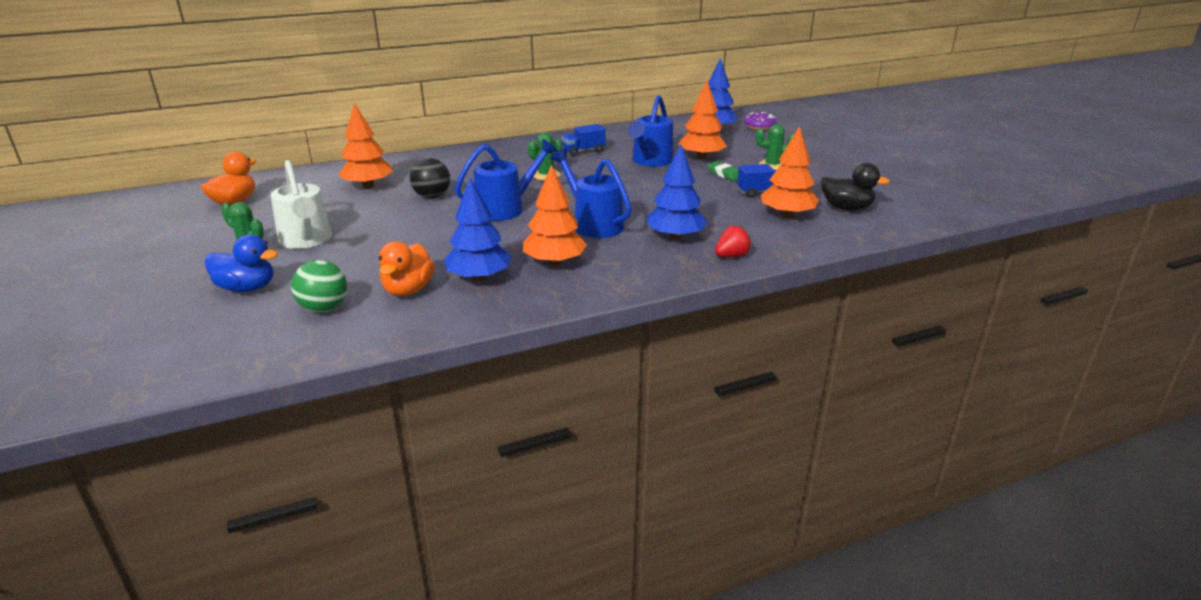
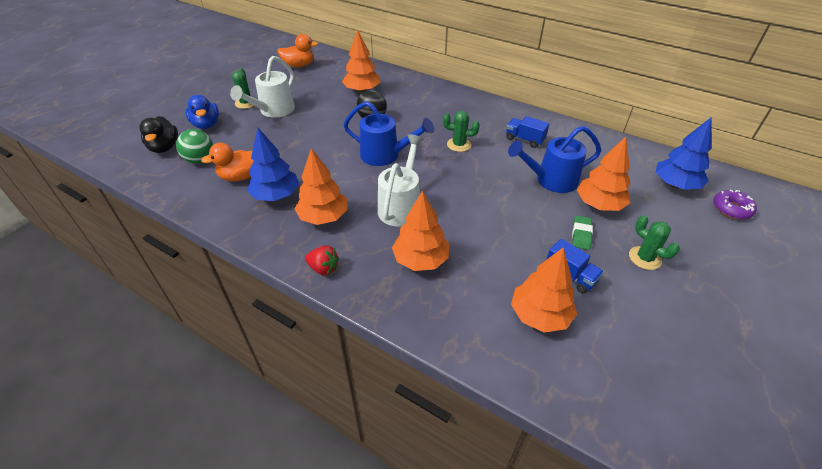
camera: 55 degrees right, 15 degrees up
(593, 223) = (401, 205): blue watering can -> white watering can
(675, 237) = (420, 260): blue tree -> orange tree
(731, 256) = (417, 310): red strawberry -> red strawberry (323, 268)
(846, 208) = (609, 358): black duck -> black duck (164, 147)

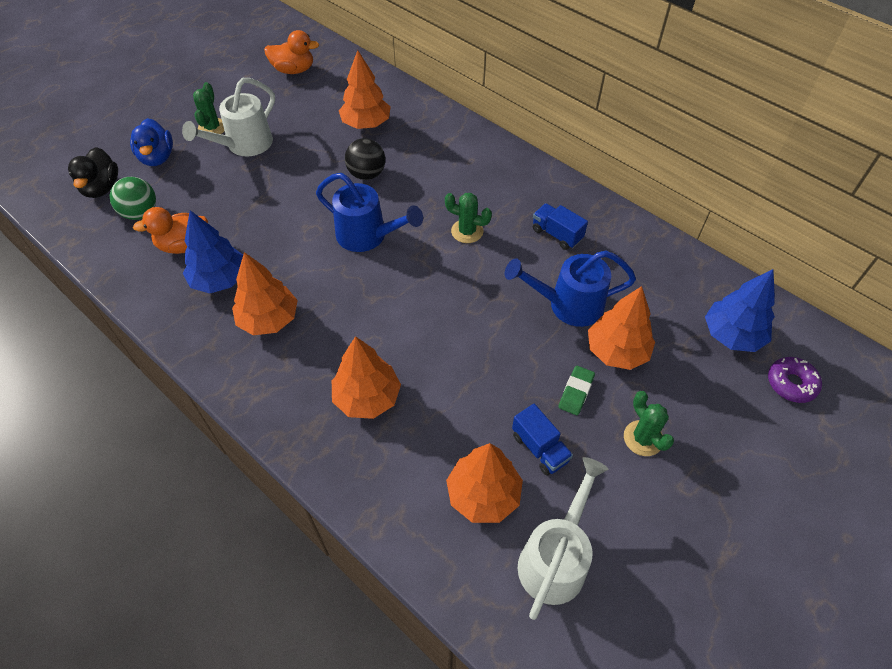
camera: 10 degrees right, 10 degrees up
(323, 268) = (252, 392): red strawberry -> none
(401, 205) = (366, 316): white watering can -> white watering can (556, 557)

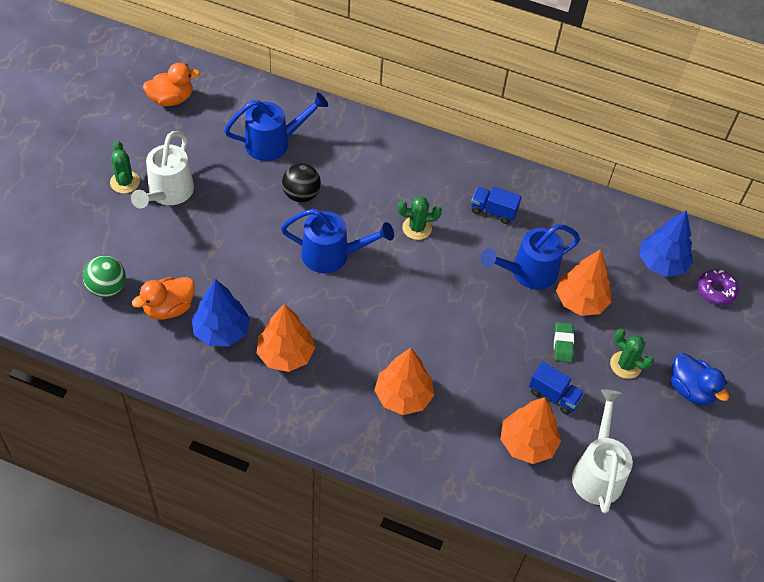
camera: 25 degrees left, 0 degrees up
(101, 188) = (51, 273): black duck -> none
(157, 157) = (88, 227): blue duck -> blue duck (690, 390)
(366, 124) = (274, 143): orange tree -> blue watering can

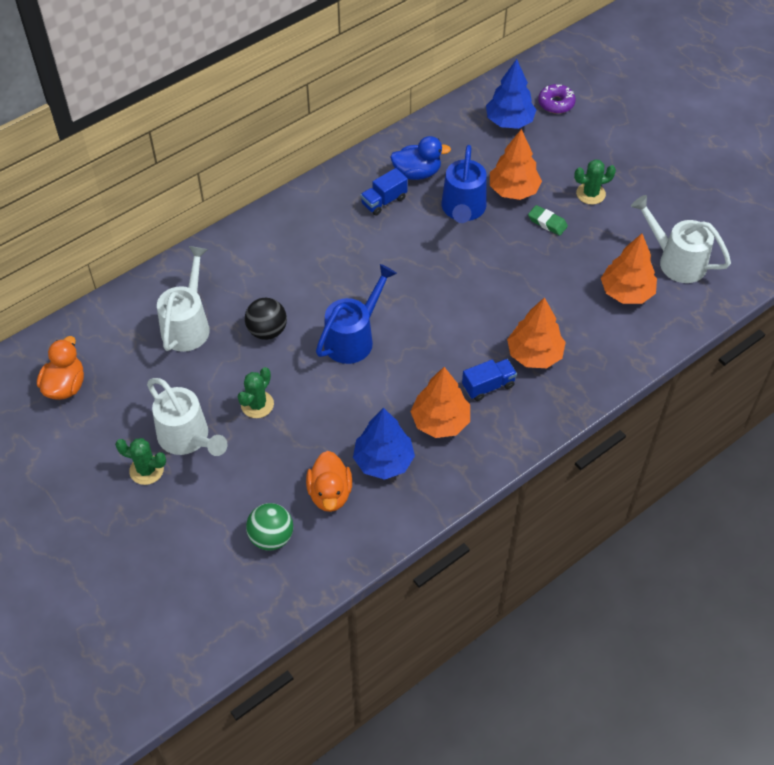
camera: 55 degrees left, 0 degrees up
(274, 143) = (188, 324): blue watering can -> white watering can
(417, 228) = (365, 263): green cactus -> green cactus (257, 404)
(553, 395) = (592, 253): blue truck -> blue truck (488, 386)
(690, 390) = (636, 166): blue duck -> blue duck (417, 173)

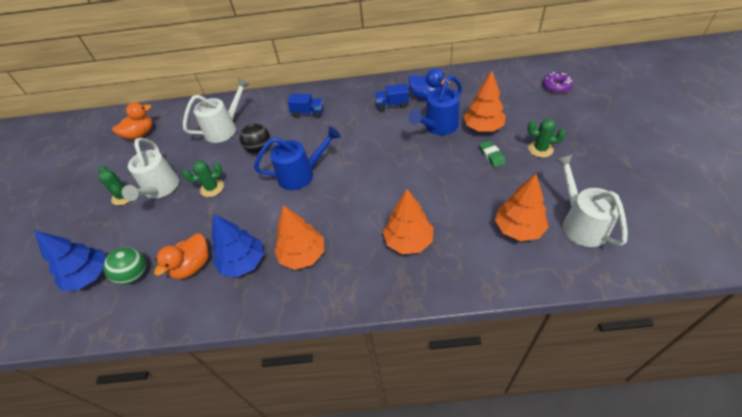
camera: 40 degrees right, 5 degrees down
(488, 386) = (356, 247): blue truck -> blue truck (308, 113)
(509, 121) = (513, 87): blue tree -> blue tree (89, 276)

